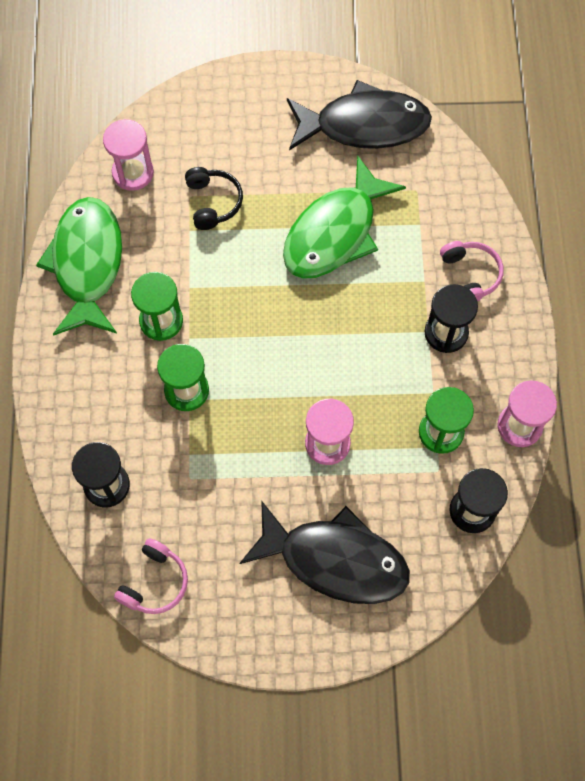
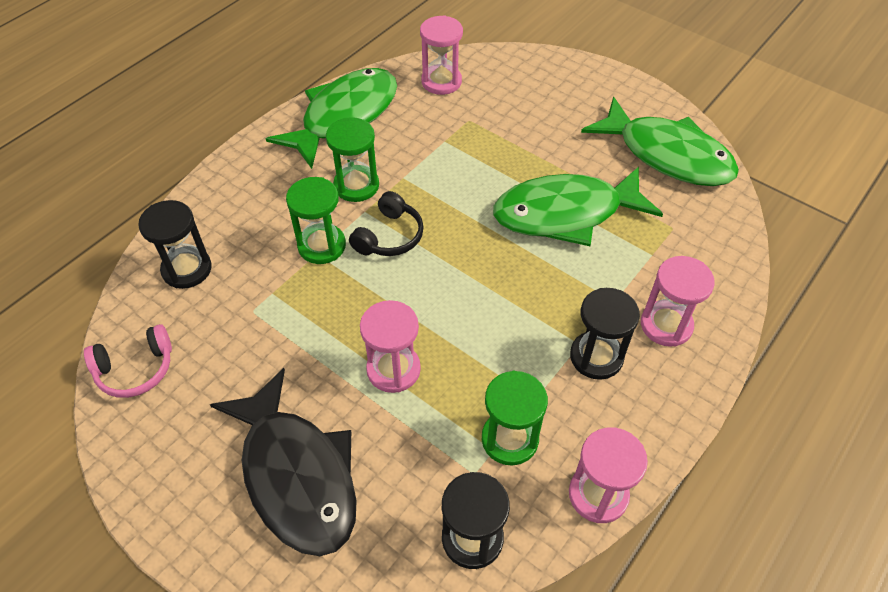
camera: 40 degrees right, 15 degrees down
(213, 202) = (483, 134): black headphones -> black headphones (389, 236)
(364, 125) = (667, 155): black fish -> green fish
(470, 275) = (666, 325): pink headphones -> pink hourglass

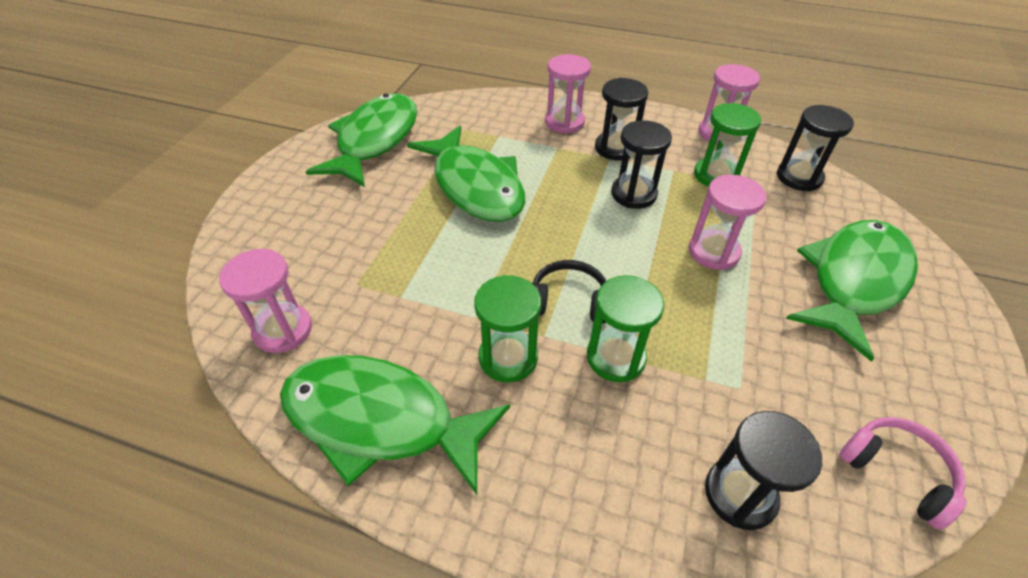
camera: 110 degrees left, 5 degrees down
(297, 475) = (853, 281): black fish -> green fish
(506, 339) = (633, 194): none -> black hourglass

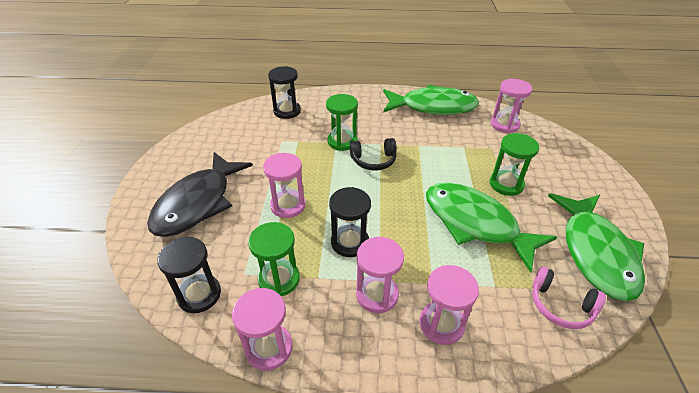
camera: 165 degrees right, 5 degrees down
(508, 357) = (393, 133): green hourglass -> green hourglass (506, 184)
(615, 148) = (377, 294): black hourglass -> pink hourglass
(853, 281) = (198, 203): green fish -> black fish
(896, 472) = (221, 126): pink headphones -> pink headphones (560, 305)

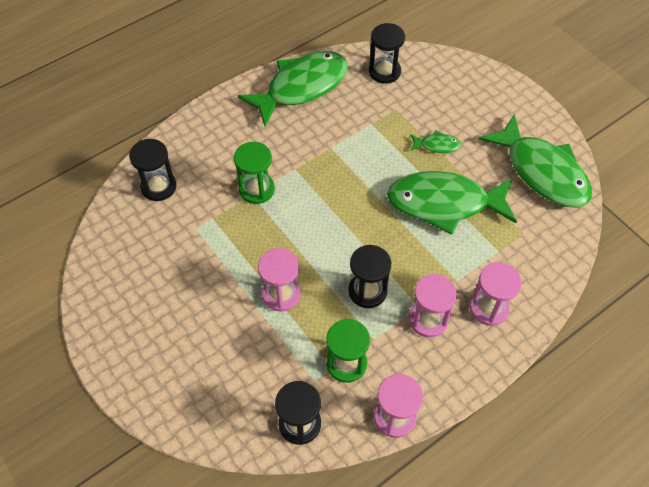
camera: 40 degrees left, 15 degrees up
(198, 203) = (196, 352): black fish -> none
(373, 160) = (307, 193): black headphones -> none
(504, 125) = (384, 72): pink hourglass -> black hourglass
(506, 184) = (437, 145): green hourglass -> green fish
(560, 305) = (549, 235): pink headphones -> none

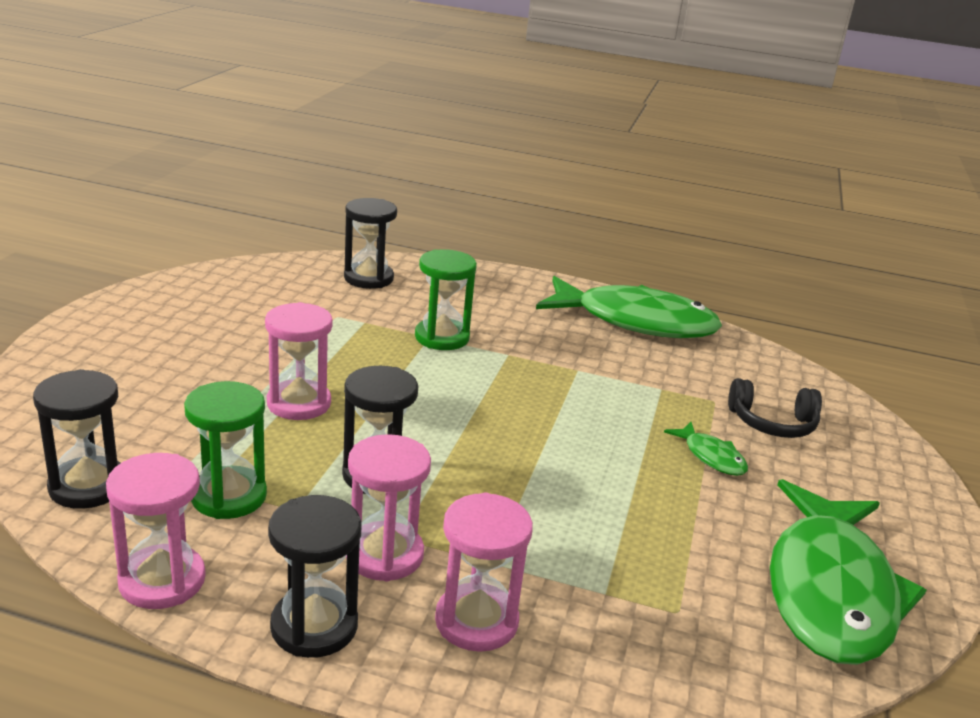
camera: 50 degrees right, 30 degrees down
(384, 72) = (758, 372): black hourglass -> black hourglass (314, 626)
(428, 101) = (772, 423): none -> black headphones
(444, 203) = (619, 499): green fish -> none

